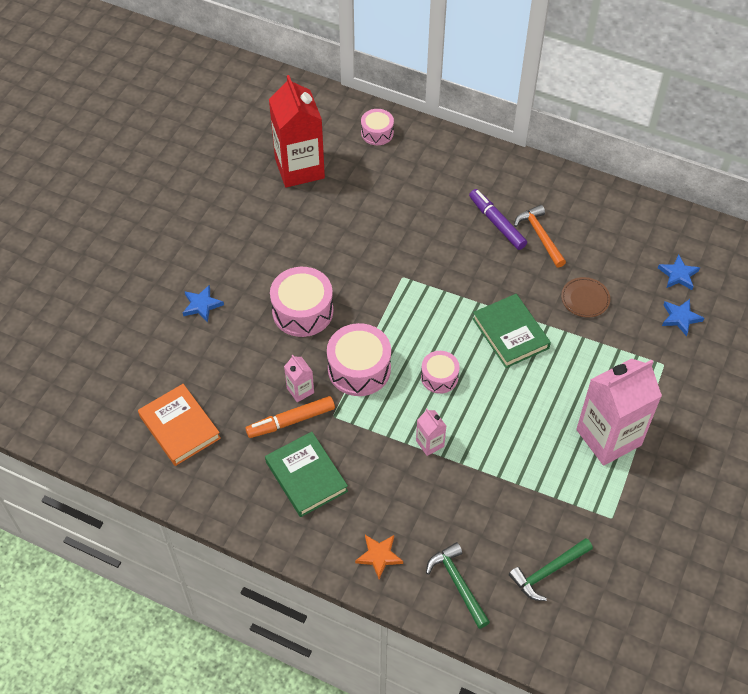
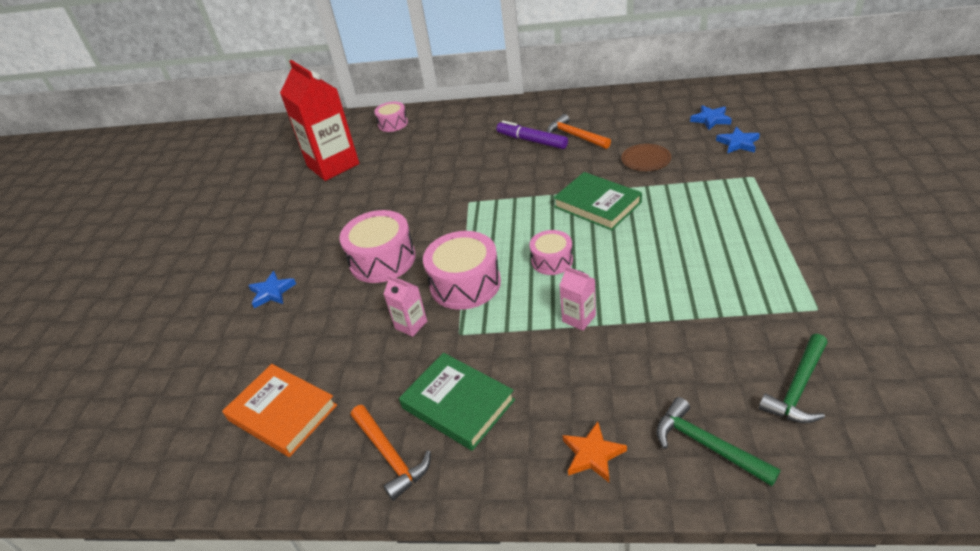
camera: 15 degrees left, 15 degrees down
(244, 495) = (390, 455): none -> orange hammer
(291, 421) = (413, 356): orange marker -> none
(608, 437) = (753, 245): pink carton -> none

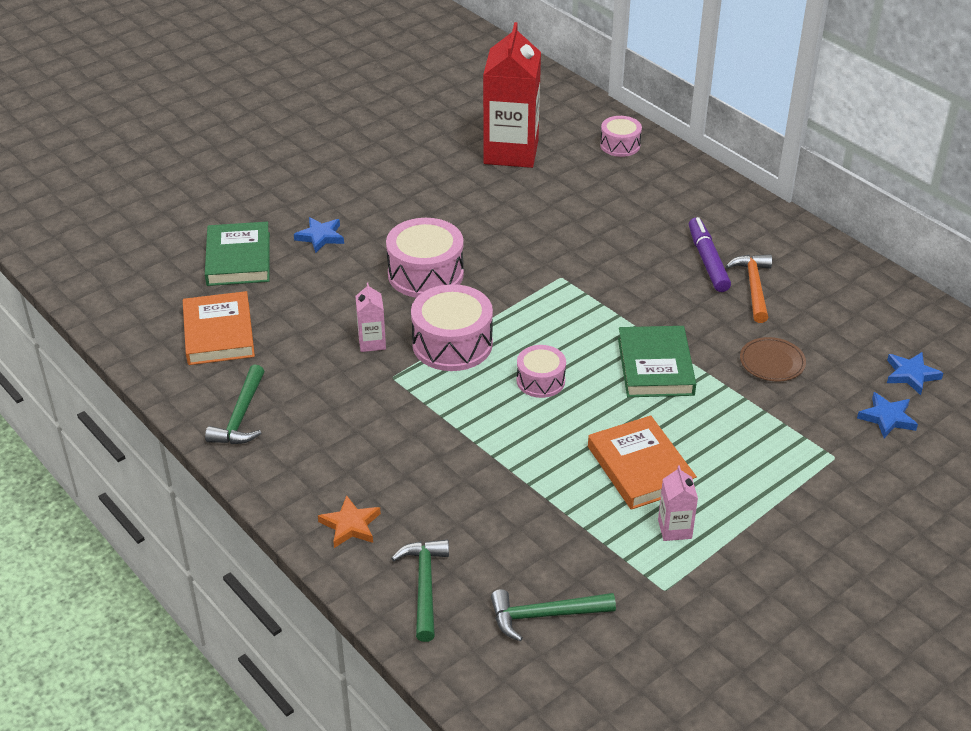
camera: 40 degrees right, 0 degrees up
(390, 455) = (241, 416): orange hammer -> green hammer
(458, 404) = (322, 422): green book -> green book (238, 259)
(579, 318) = (486, 439): pink carton -> pink carton (674, 529)
(684, 258) = (640, 467): none -> orange book

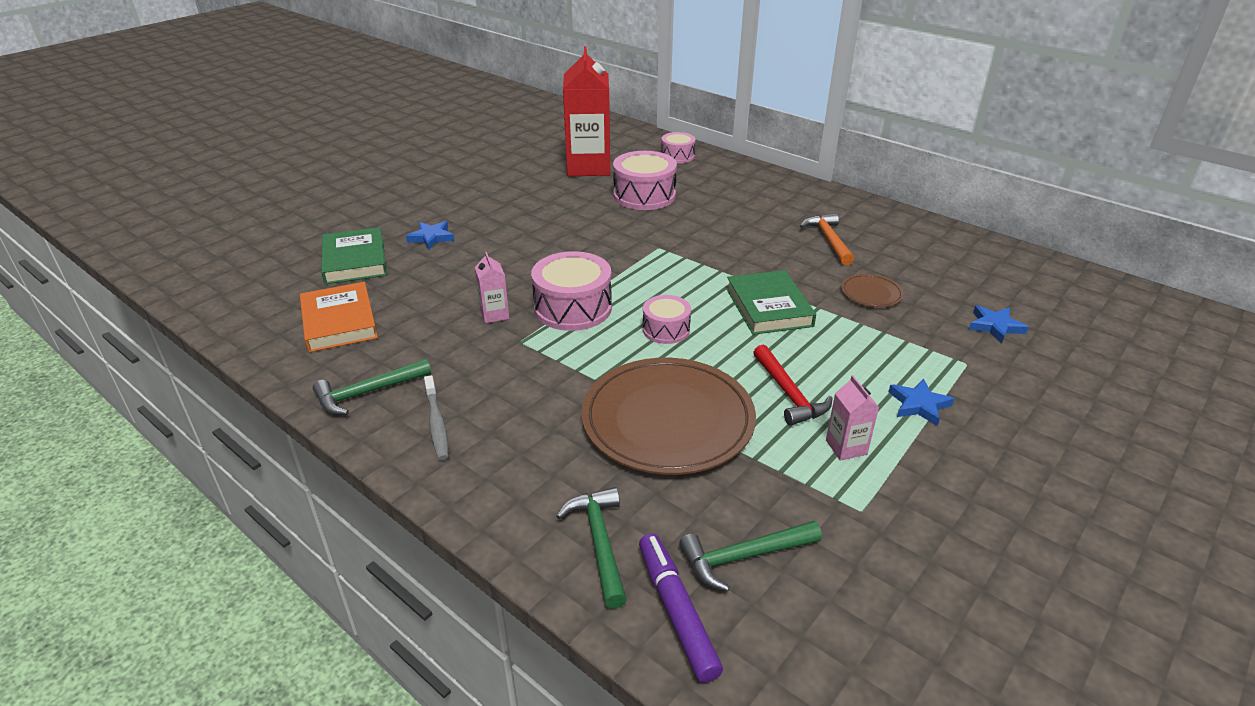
camera: 10 degrees left, 5 degrees down
(241, 416) = (368, 392): green hammer -> green hammer turned 60 degrees clockwise
(300, 456) = (437, 423): none -> grey toothbrush
(350, 525) = (502, 487): orange star -> none
(425, 274) = (534, 256): pink drum -> pink drum (644, 195)
(515, 480) = (668, 420): none -> brown plate
(640, 467) = (788, 393): orange book -> red hammer
(707, 261) = (781, 225): purple marker -> purple marker (676, 611)
(911, 375) = (996, 291): blue star -> blue star (919, 405)

